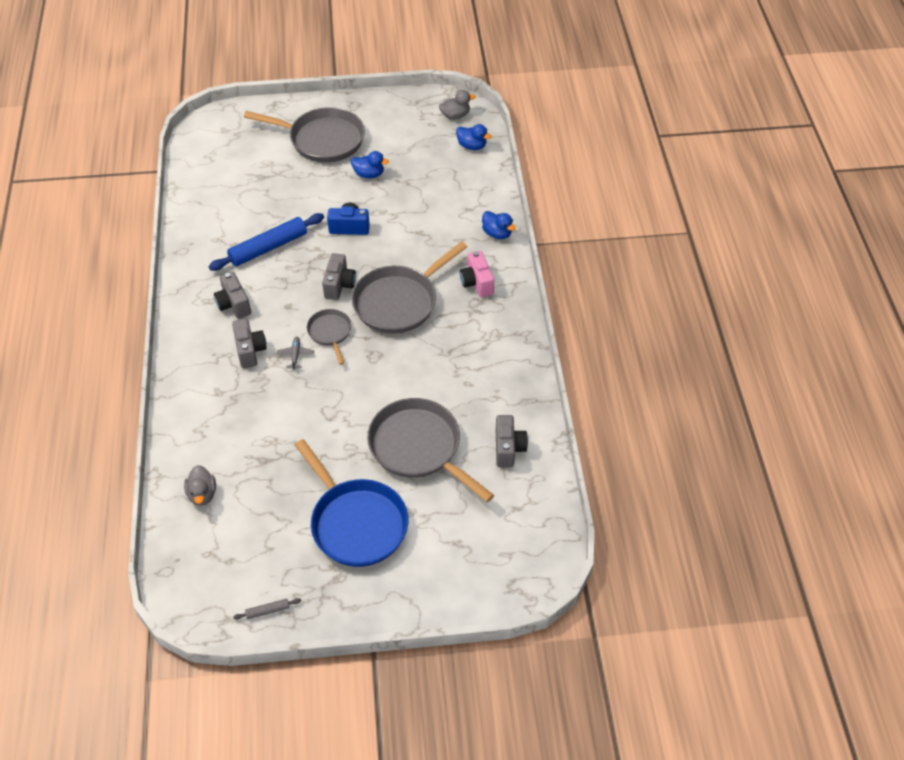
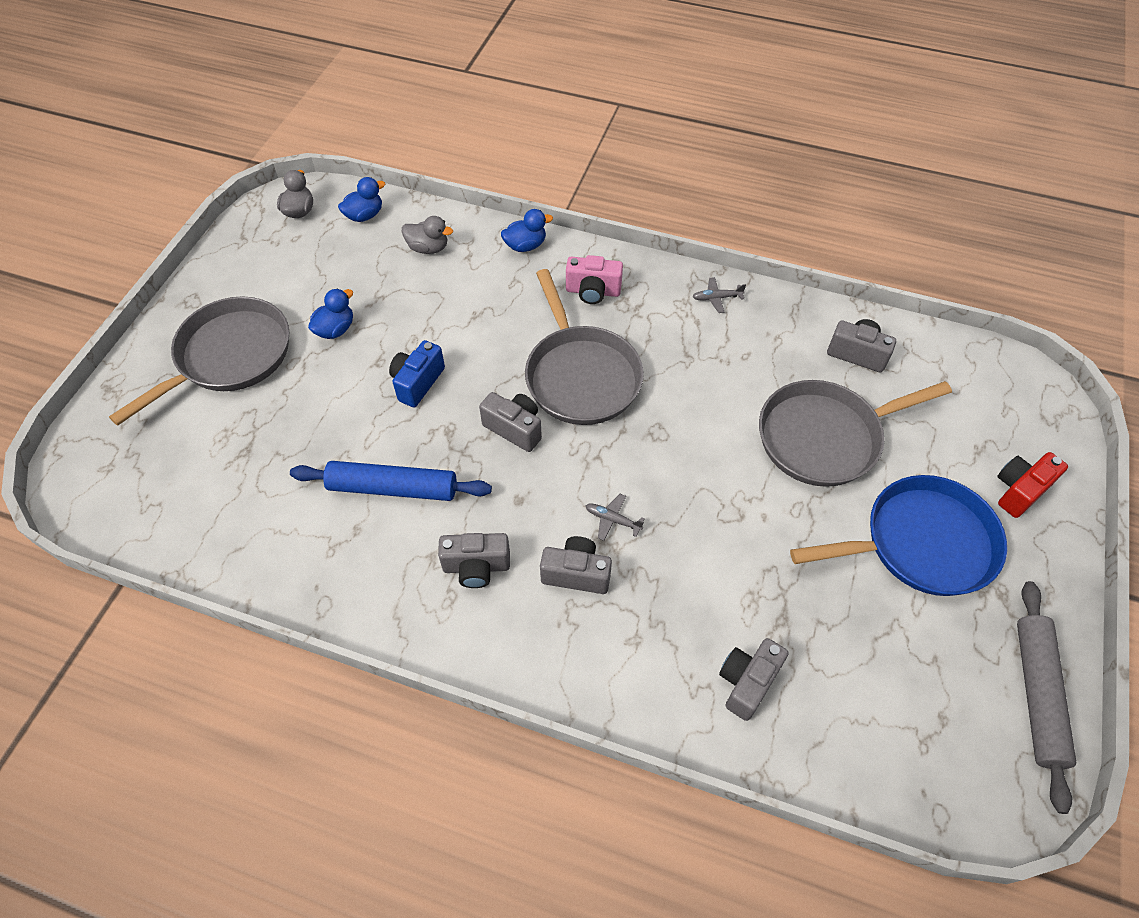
camera: 65 degrees left, 5 degrees up
(202, 494) = (815, 720): grey duck -> grey duck (428, 248)
(213, 454) = (747, 682): none -> grey camera
(268, 248) = (393, 488): blue rolling pin -> blue rolling pin turned 75 degrees counterclockwise
(268, 611) = (1037, 694): grey rolling pin -> grey rolling pin, size x2.36
(330, 333) = (594, 466): grey pan -> none
(432, 575) = (1019, 490): none -> red camera
(513, 352) = (717, 298): none -> grey plane

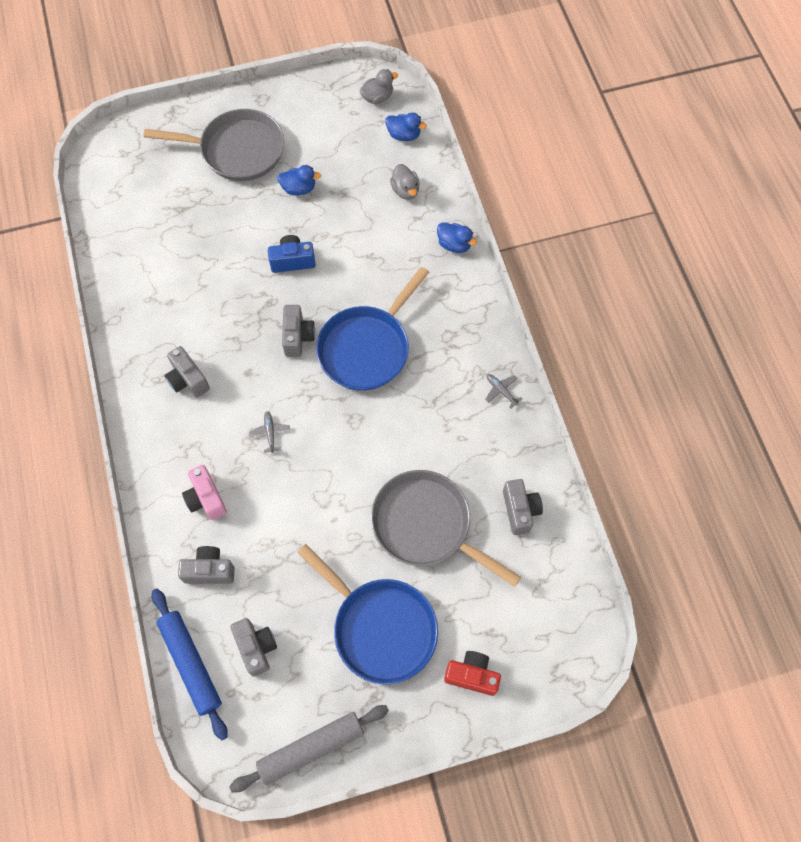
camera: 55 degrees right, 10 degrees up
(393, 488) = (209, 301): blue rolling pin -> blue rolling pin (191, 664)
(576, 573) = (219, 435): grey camera -> grey camera (256, 647)
(580, 375) = (367, 348): grey pan -> blue pan
(593, 291) = (445, 311): pink camera -> pink camera (206, 498)

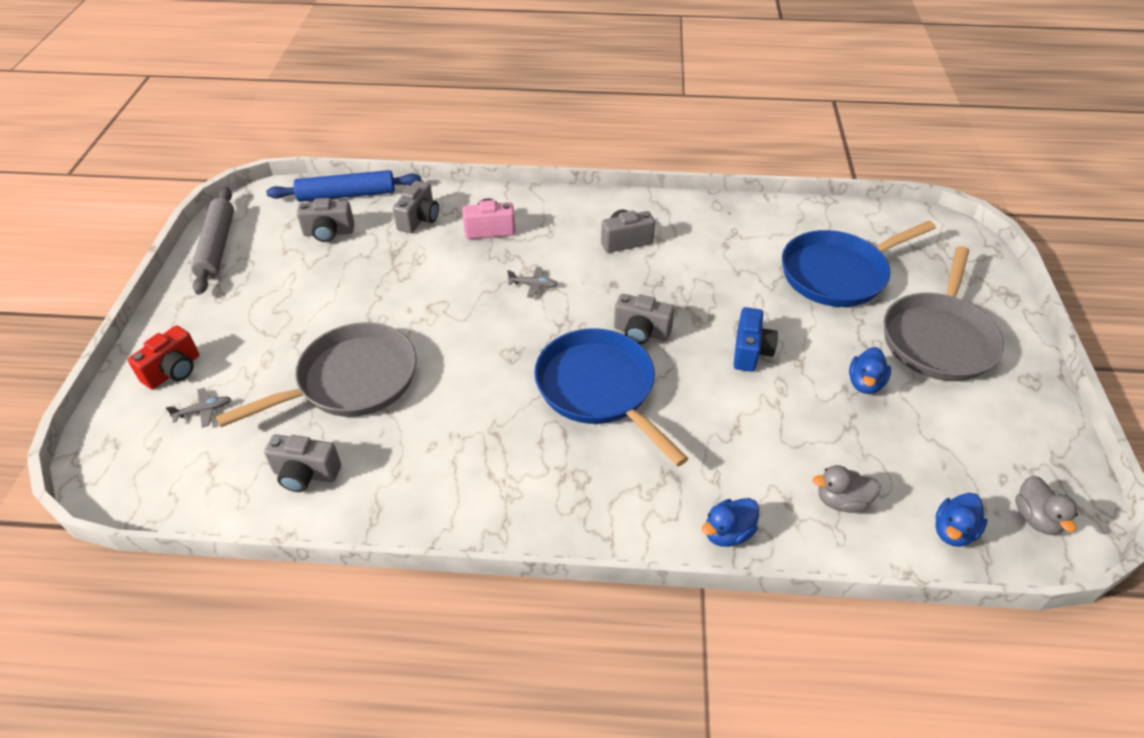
camera: 110 degrees right, 20 degrees down
(380, 627) = (278, 316): blue pan -> blue pan (838, 273)
(501, 391) = (471, 510): grey plane -> grey plane (203, 411)

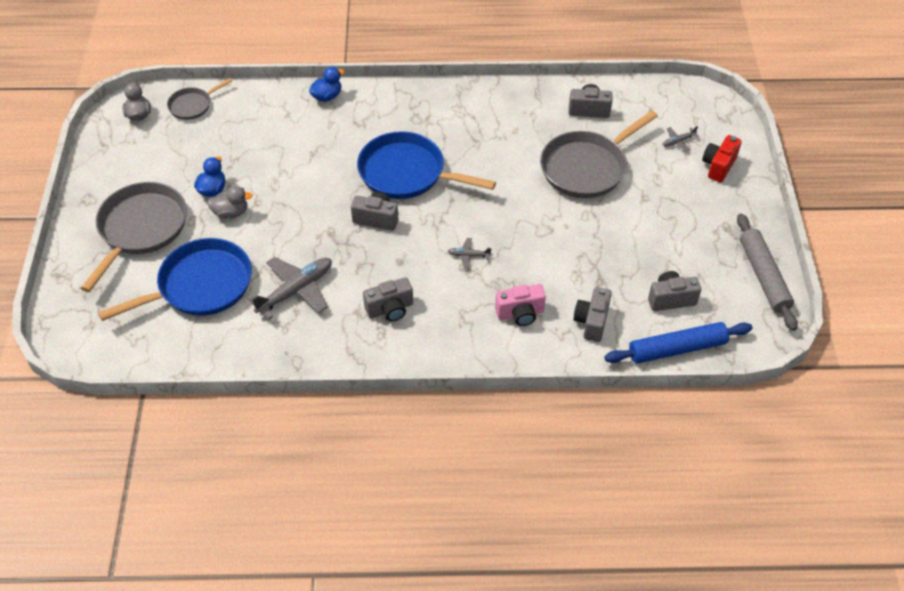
camera: 175 degrees right, 5 degrees up
(599, 389) = (407, 173): blue pan -> blue pan turned 150 degrees clockwise
(729, 263) = (295, 291): none -> grey plane
(750, 351) = (292, 208): blue camera -> none
(841, 501) = (254, 116): grey duck -> grey duck (231, 213)
(953, 531) = (192, 105): blue duck -> grey pan

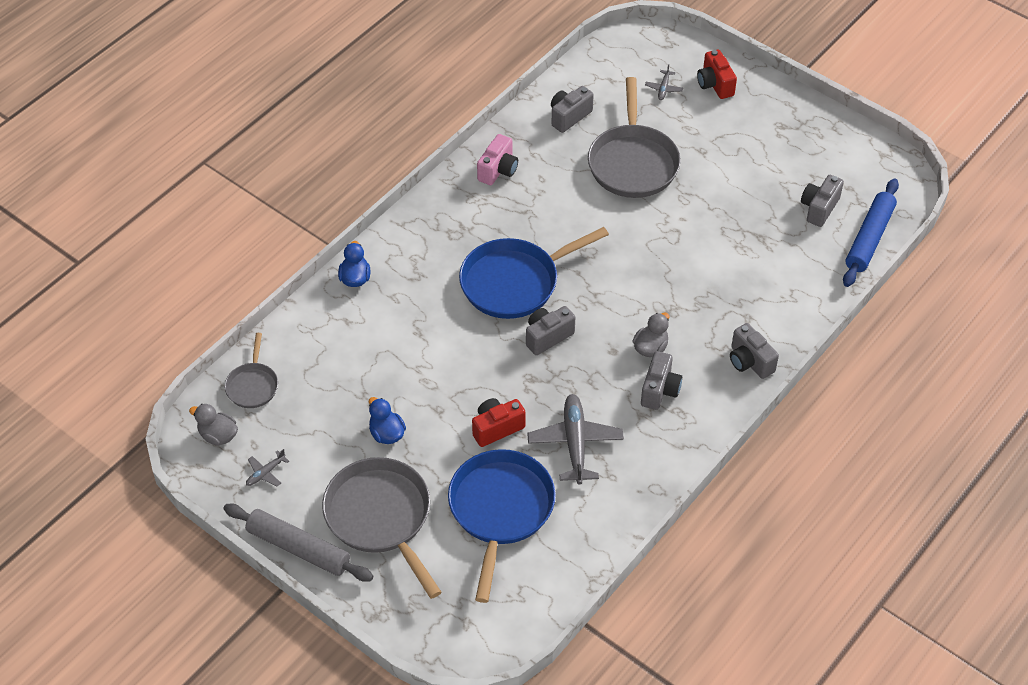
camera: 50 degrees left, 0 degrees up
(231, 213) = (432, 436): grey duck -> grey duck (650, 348)
(269, 241) = (496, 428): none -> red camera
(468, 255) = (652, 301): grey plane -> grey plane (266, 473)
(520, 313) = (746, 309): pink camera -> pink camera (498, 170)
(592, 321) = (796, 270): grey camera -> grey camera (749, 361)
(763, 276) = (849, 140): grey rolling pin -> grey rolling pin (298, 548)

